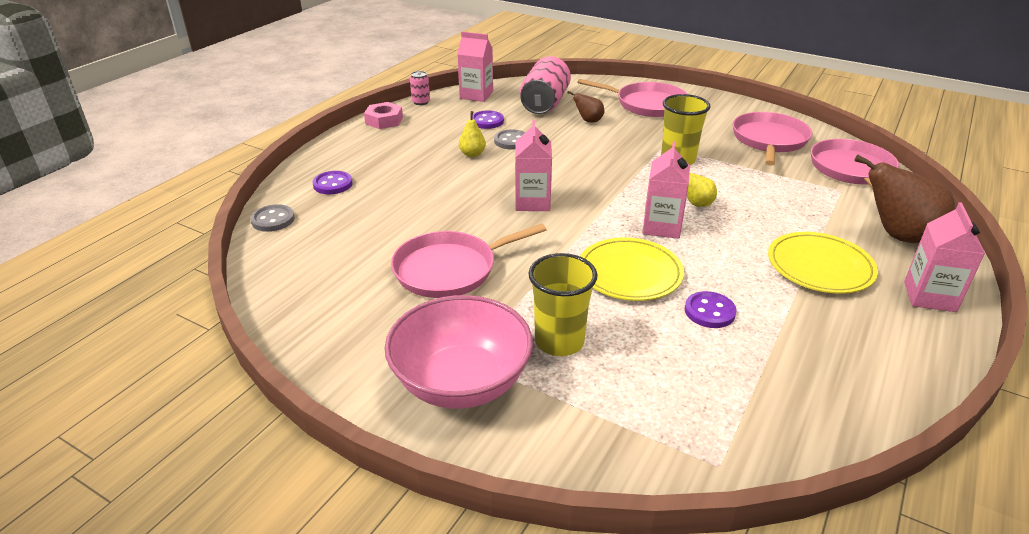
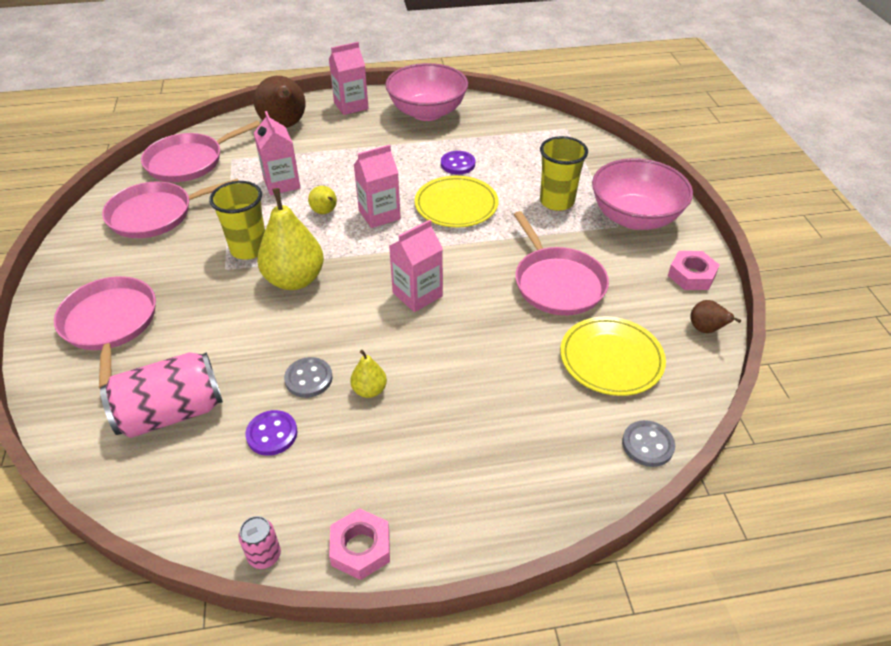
camera: 130 degrees left, 10 degrees up
(333, 184) = (546, 456): purple button -> none
(337, 355) = (691, 275): none -> pink nut
(450, 269) = (557, 283): pink pan -> pink pan turned 45 degrees clockwise
(476, 95) = (190, 505): pink carton -> pink carton (281, 183)
(588, 121) = (199, 347): brown pear -> brown pear (706, 329)
(616, 165) = (295, 280): none -> yellow pear
(820, 267) = (359, 143): yellow plate -> yellow plate (611, 359)
(870, 350) = (427, 112): none -> pink bowl

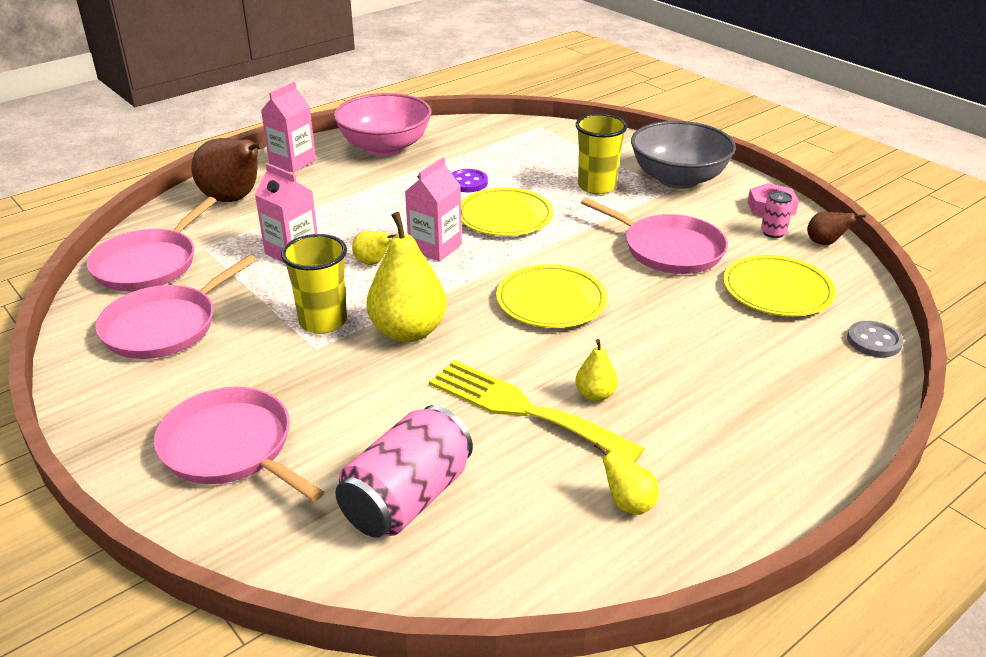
camera: 30 degrees left, 10 degrees down
(264, 555) = (652, 573): pink can -> pink can (773, 233)
(272, 434) = (540, 470): purple button -> none
(303, 492) = (628, 504): none -> yellow pear
(308, 379) = (523, 409): grey button -> yellow fork
(360, 548) = (733, 523): pink nut -> none
(417, 294) = (551, 301): pink carton -> yellow plate
(634, 217) = (678, 179): pink bowl -> grey bowl

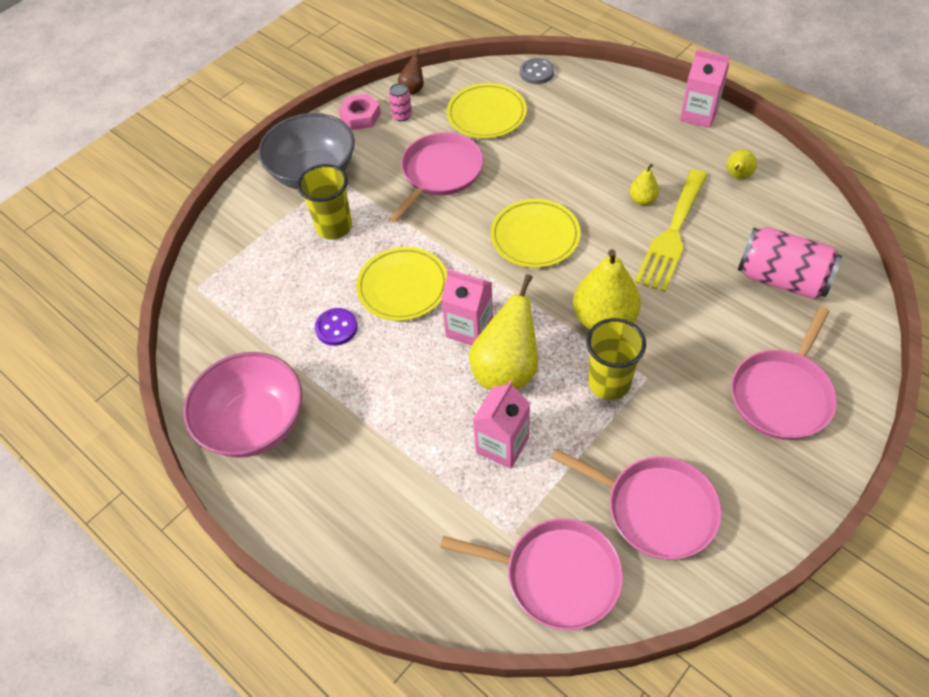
camera: 95 degrees left, 20 degrees up
(234, 199) = (401, 544): brown pear -> none
(292, 162) = (300, 513): pink carton -> pink carton (699, 114)
(373, 262) = (506, 371): yellow pear -> yellow pear, size x2.05

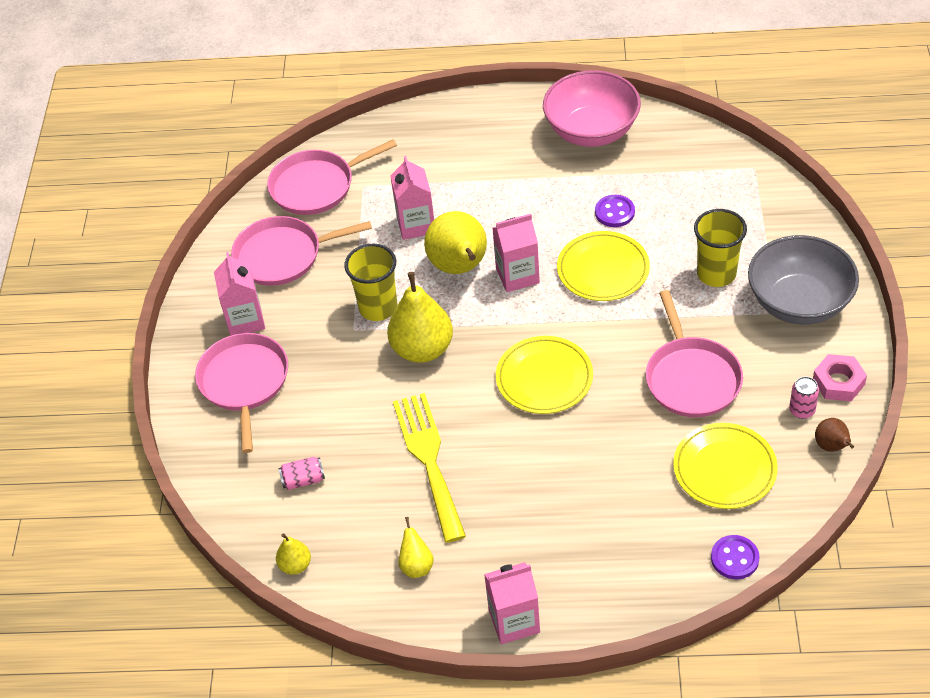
camera: 140 degrees right, 5 degrees down
(536, 72) = (734, 558): grey button -> purple button
(642, 200) = (484, 477): yellow pear -> yellow pear (295, 565)
(742, 460) = (245, 320): none -> pink carton
(782, 279) = (303, 480): pink can -> pink can, size x0.46

